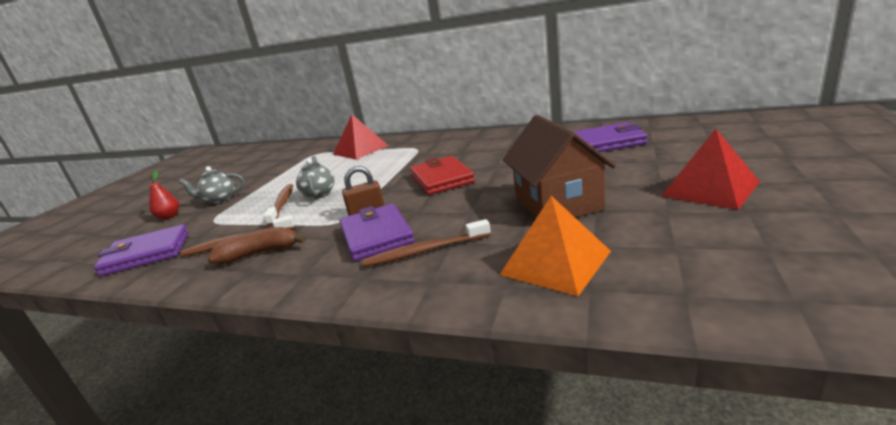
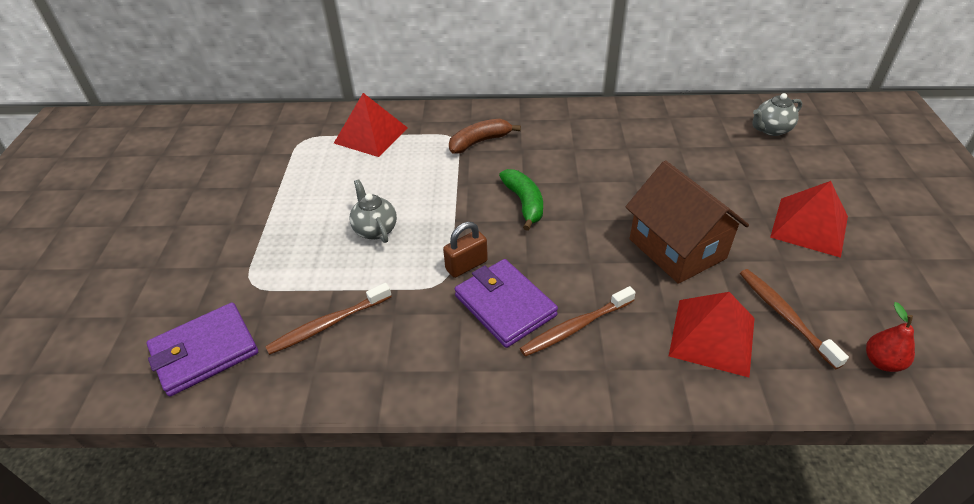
camera: 20 degrees left, 20 degrees up
(169, 216) = (169, 277): red pear -> red pear (882, 362)
(219, 200) = (225, 241): grey teapot -> grey teapot (771, 130)
(260, 253) = (376, 341): brown banana -> brown banana (480, 142)
(282, 204) = (335, 251): brown toothbrush -> brown toothbrush (785, 316)
(441, 179) = (524, 203): red wallet -> green banana
(555, 263) = (712, 336): orange pyramid -> red pyramid
(607, 142) = (685, 141): purple wallet -> none

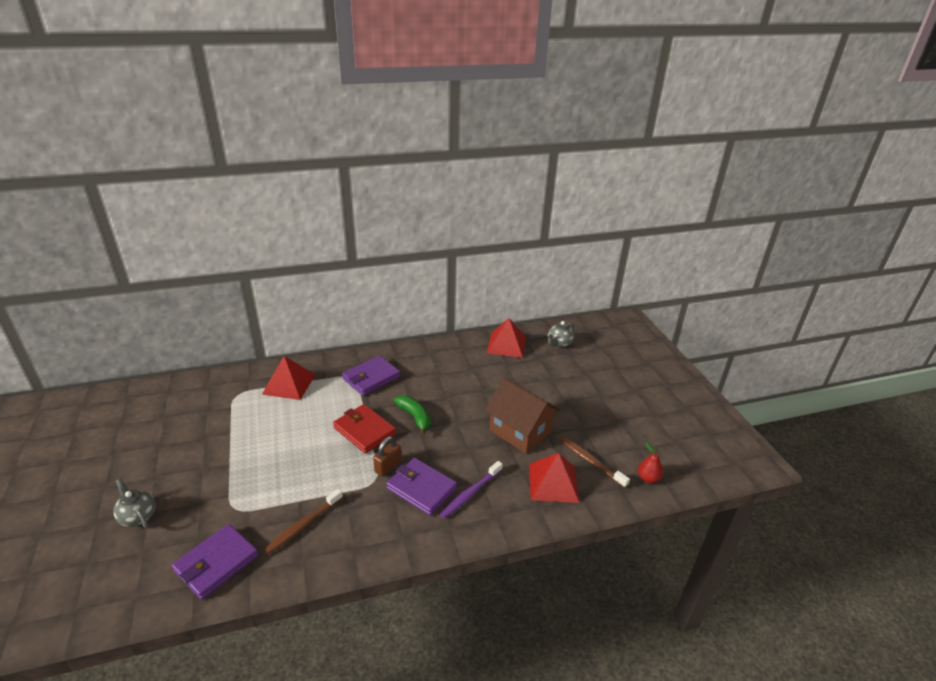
camera: 20 degrees left, 10 degrees down
(375, 230) = (315, 453): grey teapot -> grey teapot (138, 517)
(449, 211) = (364, 431): none -> red wallet
(480, 142) = (371, 378): brown banana -> purple wallet
(575, 327) = (470, 493): brown toothbrush -> purple toothbrush
(809, 226) = (594, 404): red pyramid -> red pyramid (506, 345)

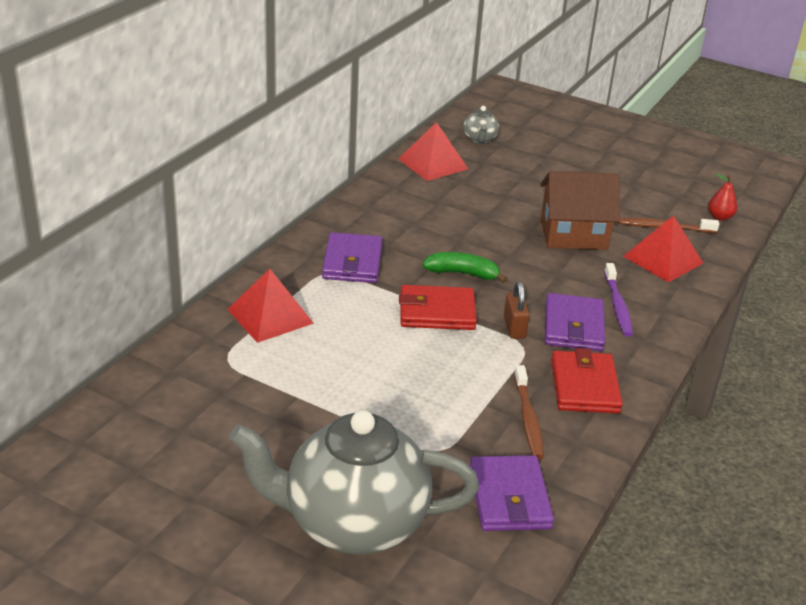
camera: 45 degrees left, 0 degrees up
(138, 517) = (353, 524): grey teapot -> grey teapot, size x2.47
(364, 530) = (584, 386): none -> red wallet
(421, 488) = (573, 326): purple wallet -> purple wallet turned 75 degrees counterclockwise

